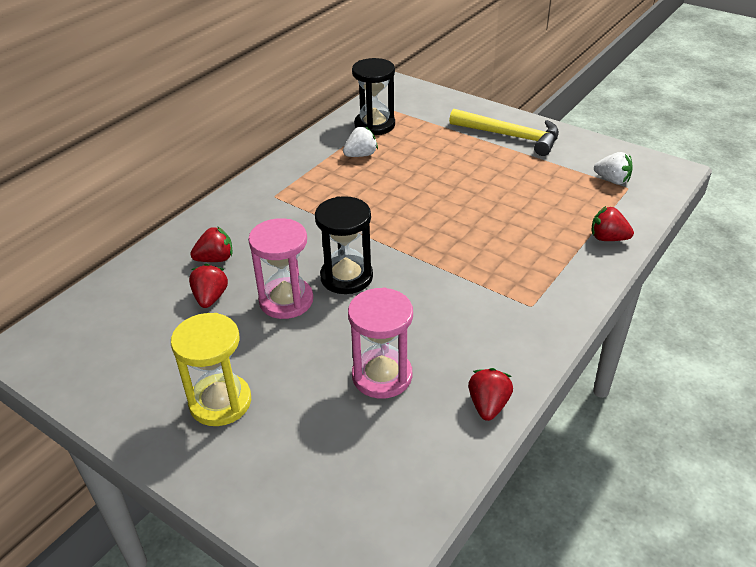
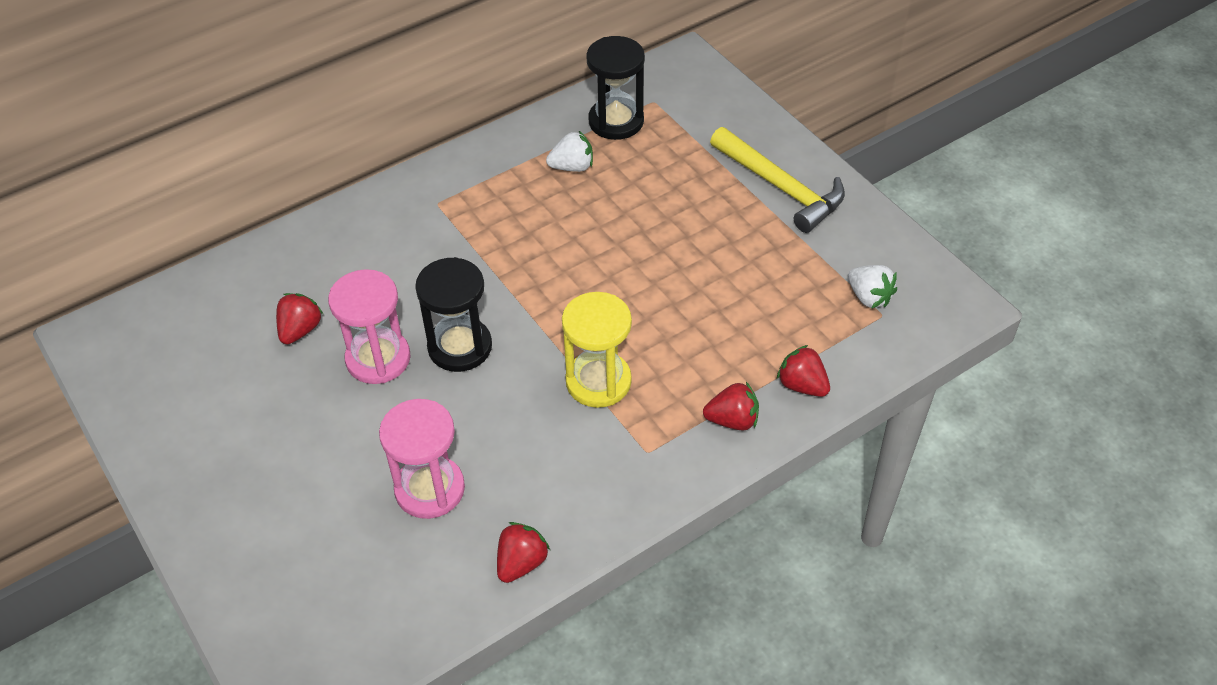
camera: 20 degrees right, 10 degrees up
(215, 259) = (329, 278): red strawberry -> red strawberry (732, 420)
(220, 402) = (251, 466): yellow hourglass -> yellow hourglass (598, 381)

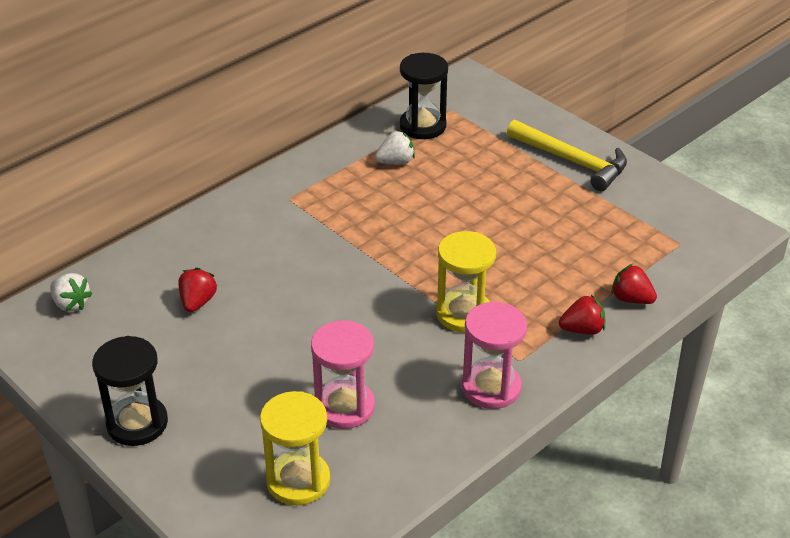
camera: 10 degrees left, 10 degrees down
(353, 579) = (298, 480): none -> yellow hourglass
(378, 359) = (272, 316): pink hourglass -> pink hourglass (491, 387)
(460, 347) = (339, 300): black hourglass -> black hourglass (137, 423)
(521, 563) = (438, 451): red strawberry -> none
(869, 297) = (666, 232): white strawberry -> white strawberry (71, 304)

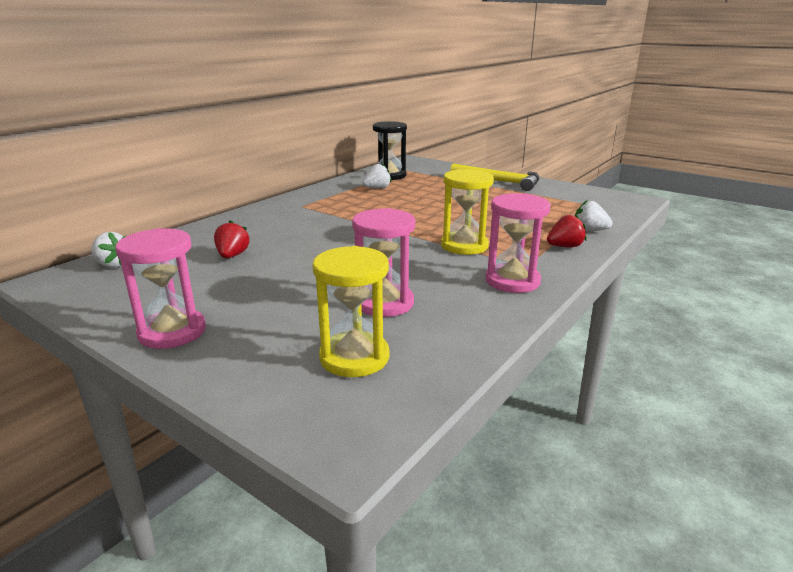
camera: 10 degrees left, 15 degrees down
(137, 423) = (172, 332): black hourglass -> pink hourglass
(631, 299) = (589, 231): red strawberry -> white strawberry

